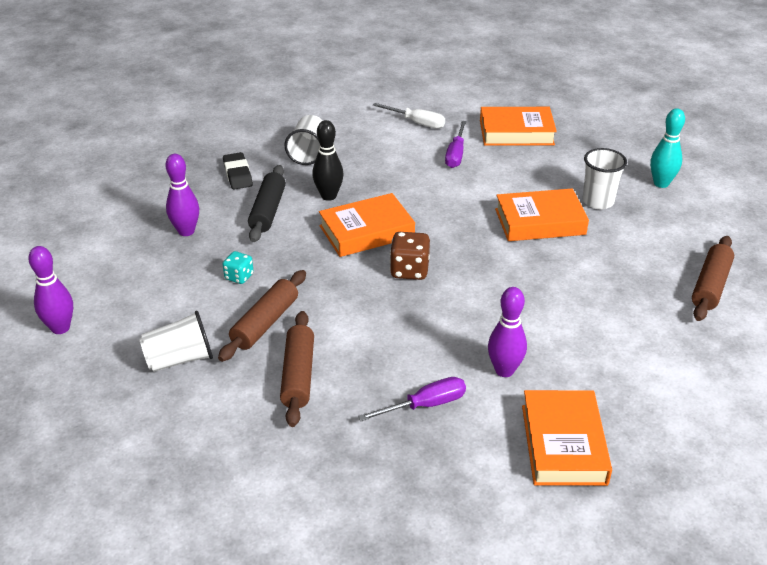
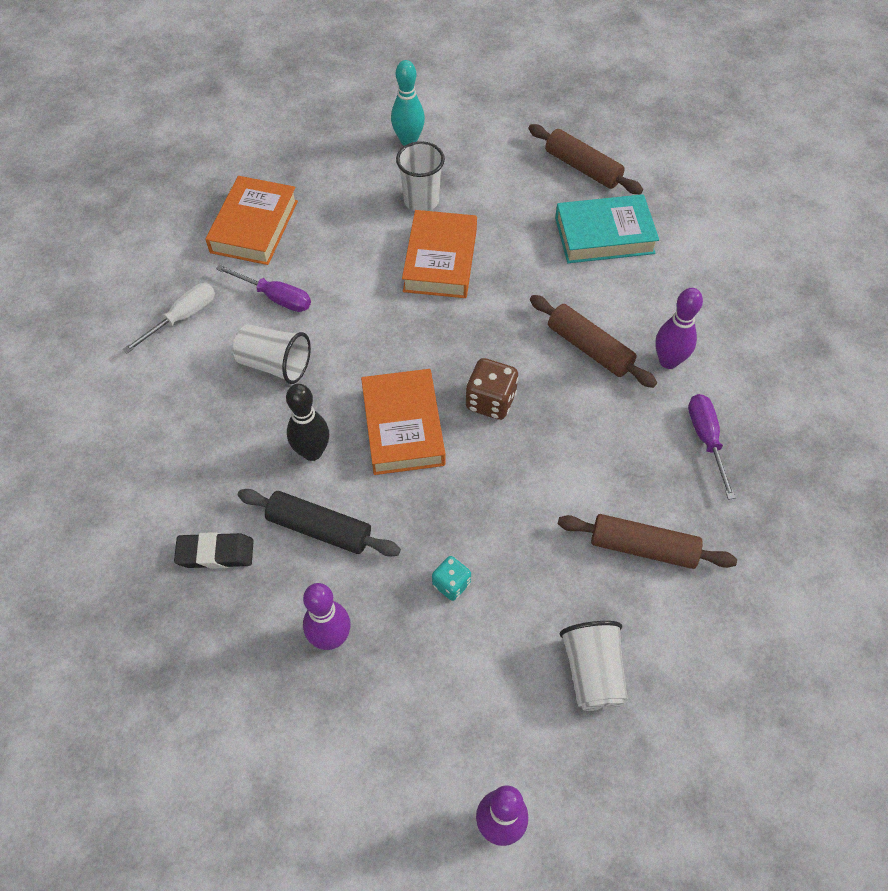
camera: 75 degrees left, 20 degrees up
(265, 323) = (548, 567): brown rolling pin -> brown rolling pin (589, 348)
(308, 152) = (197, 456): white cup -> white cup (275, 364)
(563, 444) = (770, 345): orange book -> none
(633, 310) = (604, 235): none -> turquoise book

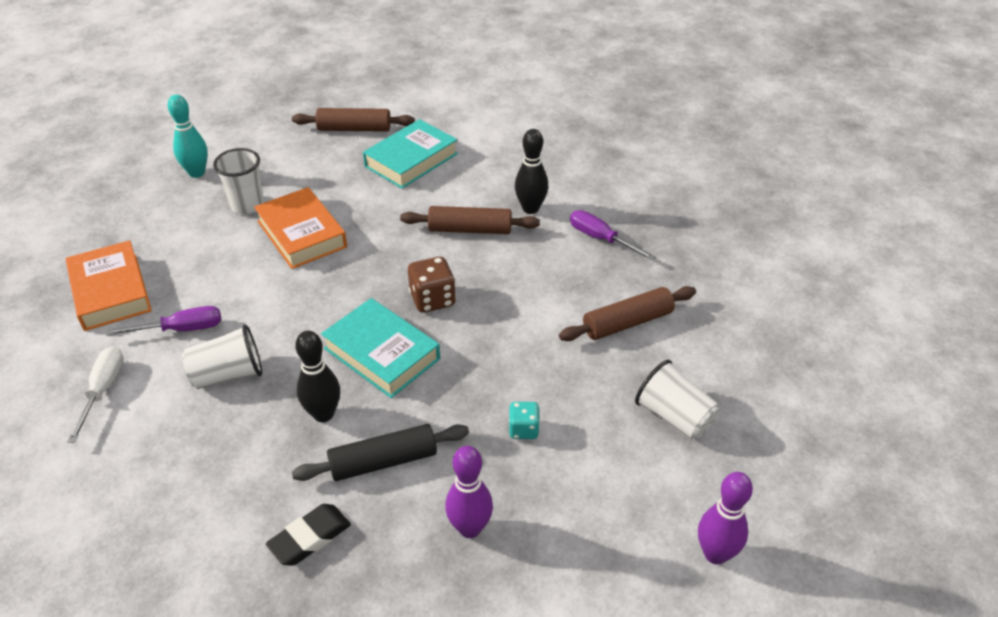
camera: 40 degrees left, 15 degrees down
(403, 427) = (382, 353): orange book -> turquoise book
(668, 361) = (530, 208): purple bowling pin -> black bowling pin

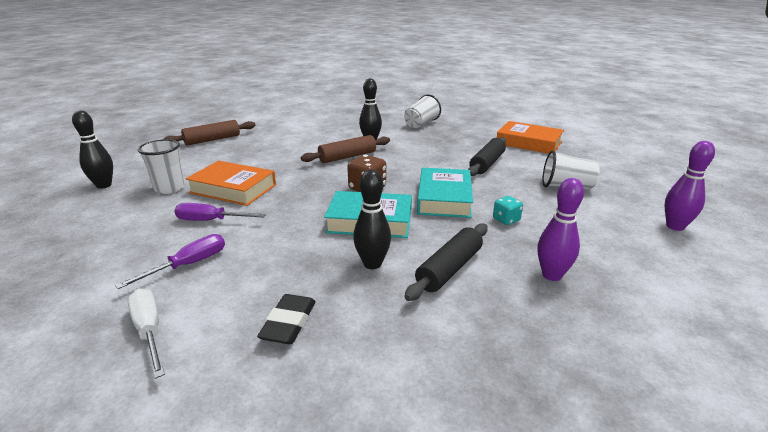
camera: 35 degrees left, 15 degrees down
(110, 292) = (87, 268): orange book -> orange book (528, 143)
(197, 173) = (104, 185): turquoise bowling pin -> black bowling pin
(228, 375) = (265, 273): white cup -> white cup (421, 124)
(310, 538) = (463, 334): black eraser -> black eraser (289, 323)
(411, 160) = (270, 142): turquoise book -> turquoise book (444, 198)
(601, 239) = (425, 141): purple screwdriver -> purple screwdriver (211, 221)
(627, 322) = (487, 163): brown rolling pin -> black rolling pin

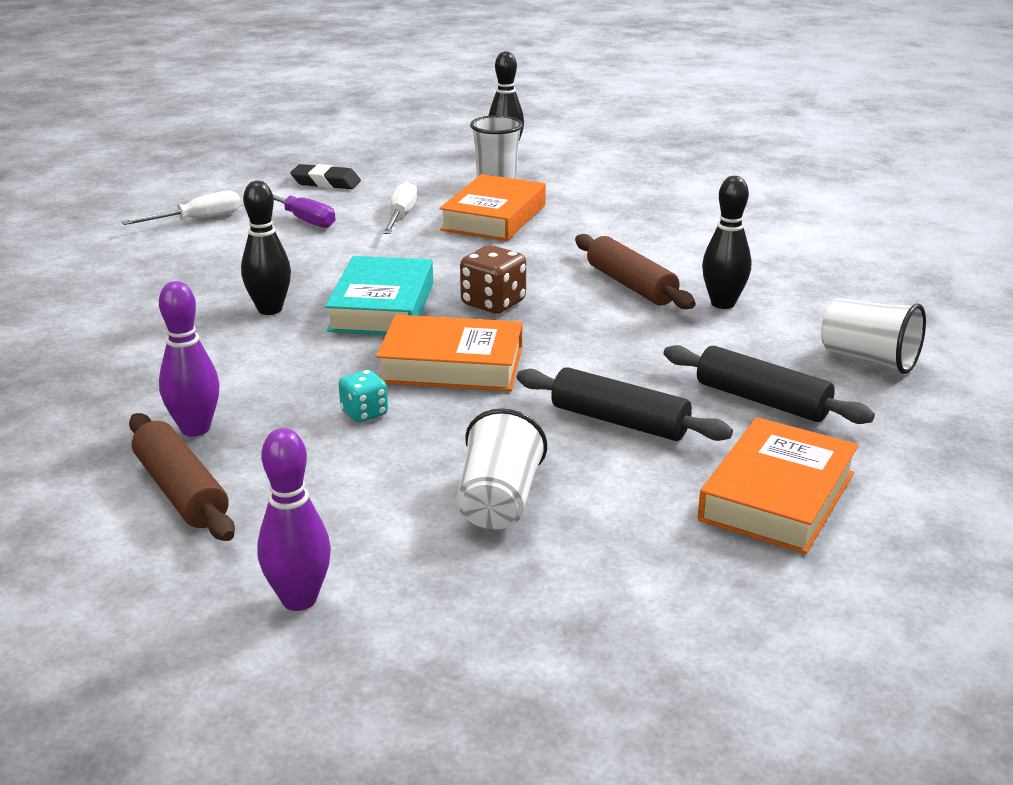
camera: 90 degrees right, 0 degrees up
(211, 221) = (401, 216): purple screwdriver -> white screwdriver
(212, 140) = (687, 183): brown rolling pin -> brown rolling pin (181, 491)
(289, 323) = (179, 272): black eraser -> black eraser (326, 182)
(444, 198) = (451, 365): turquoise book -> orange book
(449, 269) = (240, 357): black rolling pin -> black rolling pin (762, 400)

